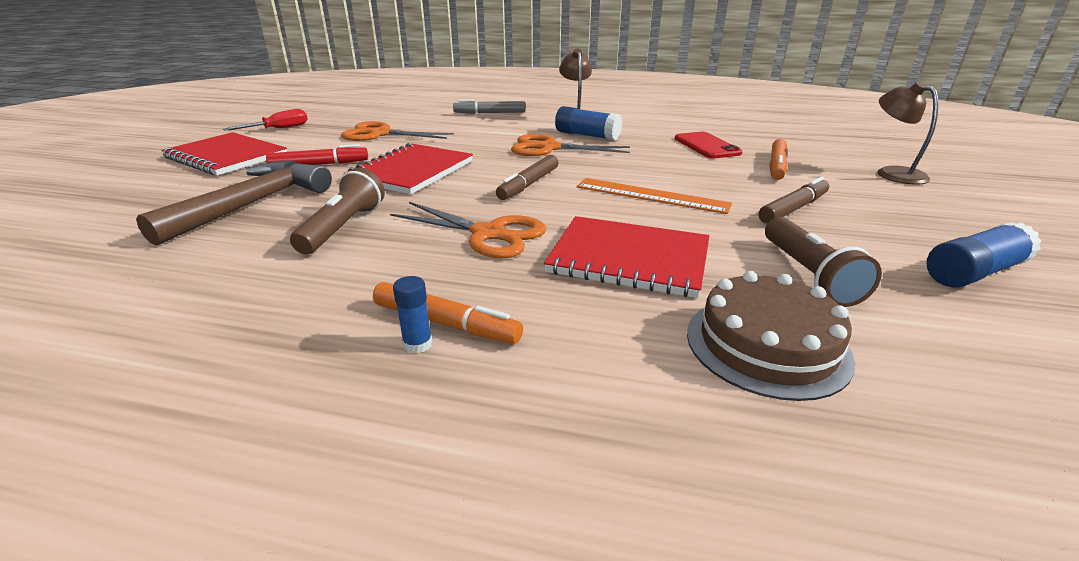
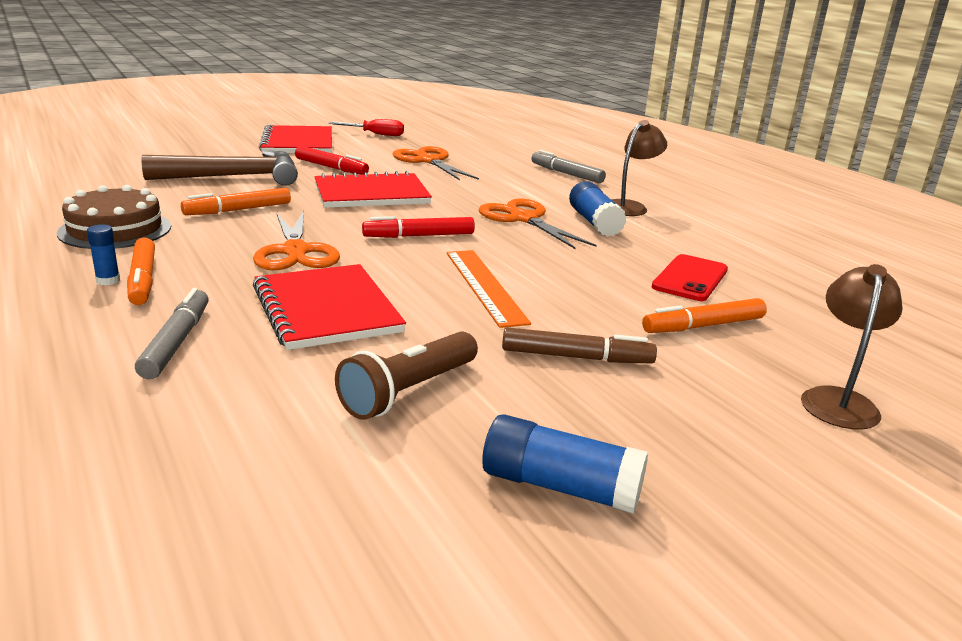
camera: 45 degrees right, 5 degrees down
(343, 227) = (238, 210): brown flashlight -> orange marker
(528, 184) = (419, 236): brown marker -> red marker
(625, 346) = (177, 342): none -> grey marker
(767, 345) = (241, 394): brown cake -> brown cake (115, 229)

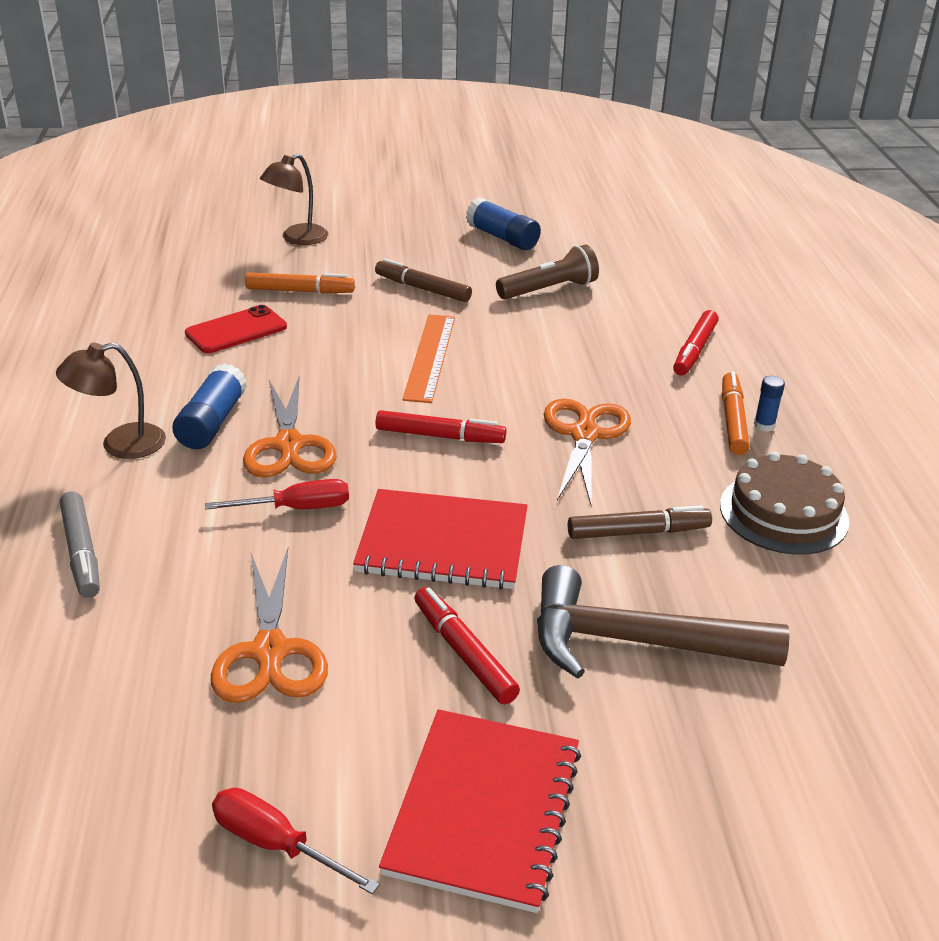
camera: 155 degrees left, 10 degrees up
(177, 342) = (694, 350): grey marker -> red marker
(238, 210) = (638, 532): orange marker -> brown marker
(326, 309) = (578, 358): red notebook -> none
(477, 196) = (297, 508): none -> red screwdriver

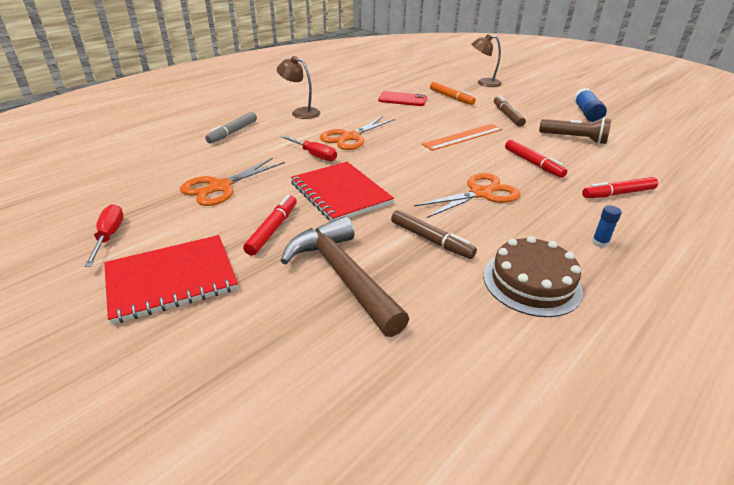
camera: 50 degrees right, 0 degrees up
(212, 422) = (340, 119): blue glue stick -> none
(440, 436) = (412, 162): red marker -> red marker (533, 163)
(733, 420) = (582, 230): orange marker -> none

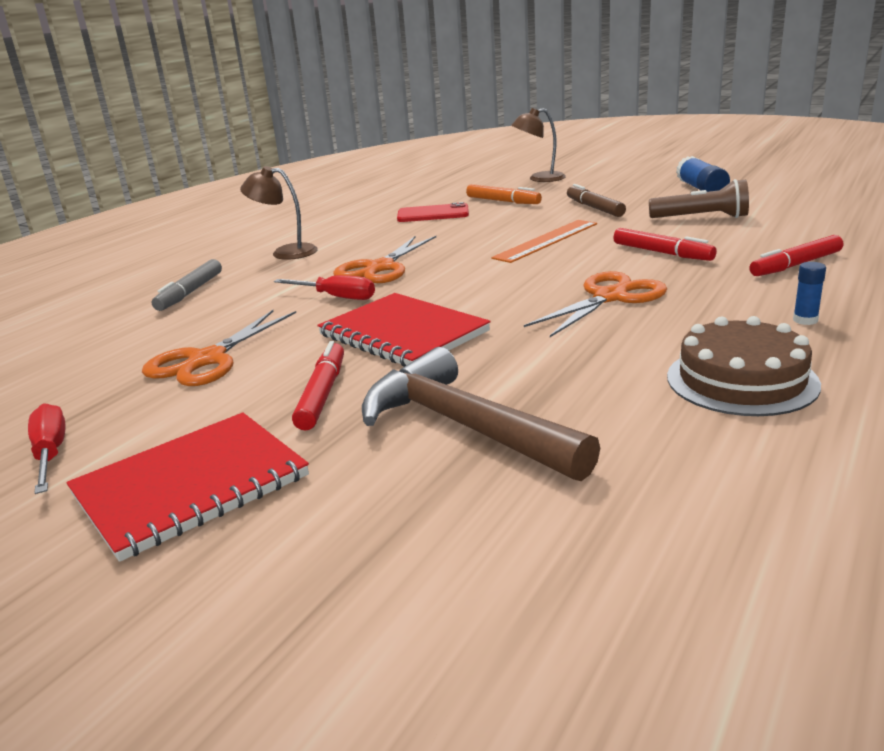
camera: 10 degrees left, 10 degrees down
(431, 240) = (571, 361): brown marker -> none

